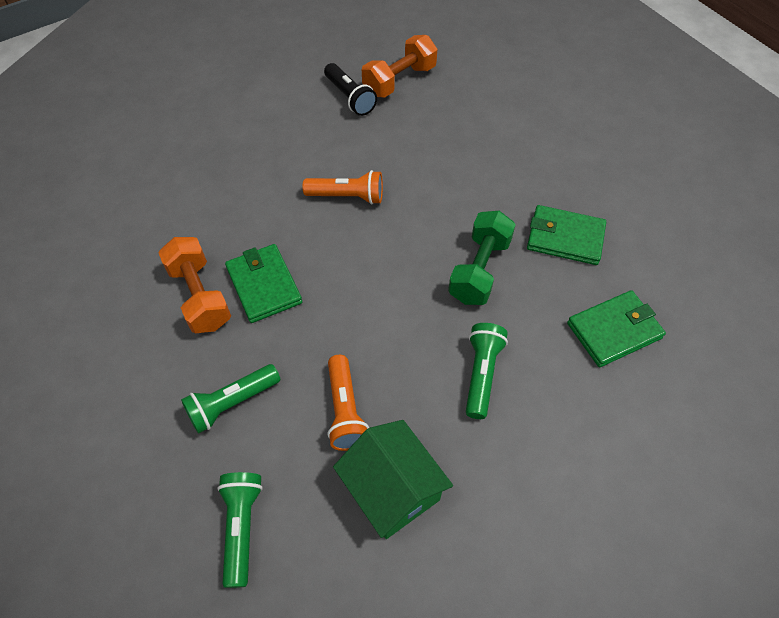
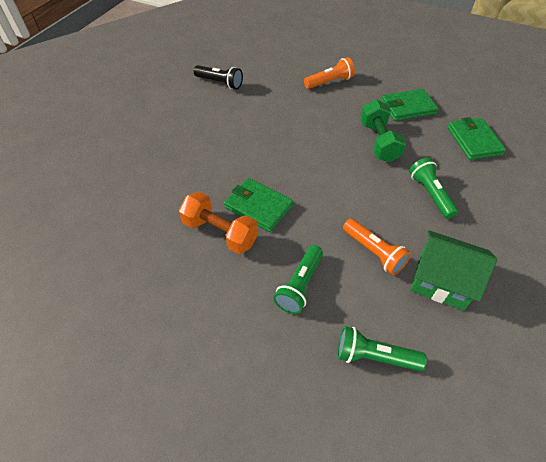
camera: 30 degrees left, 5 degrees down
(241, 527) = (374, 356): green flashlight -> green flashlight turned 45 degrees counterclockwise
(347, 196) = (267, 135): orange flashlight -> orange flashlight (329, 82)
(399, 81) = (243, 64): orange dumbbell -> none
(614, 330) = (474, 141): green wallet -> green wallet turned 45 degrees counterclockwise

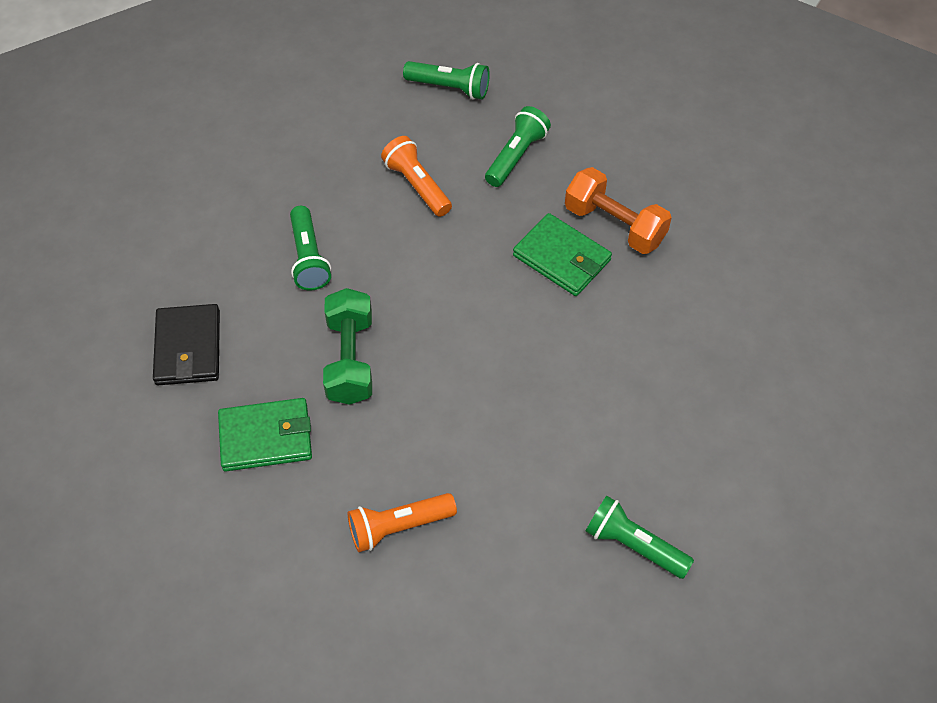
camera: 175 degrees left, 5 degrees up
(220, 83) = (633, 545): black flashlight -> green flashlight
(441, 281) = (348, 148): green house -> none
(474, 141) = (188, 348): green wallet -> black wallet

